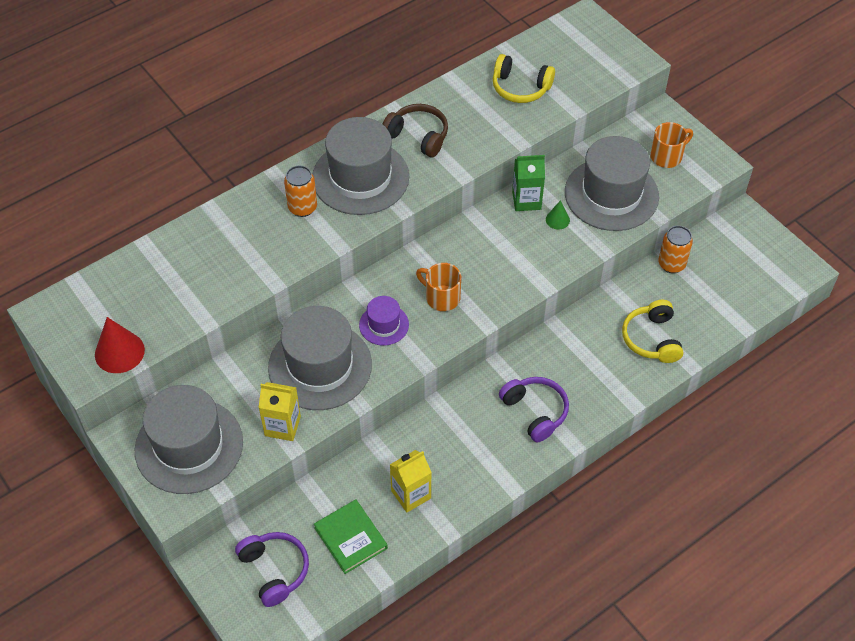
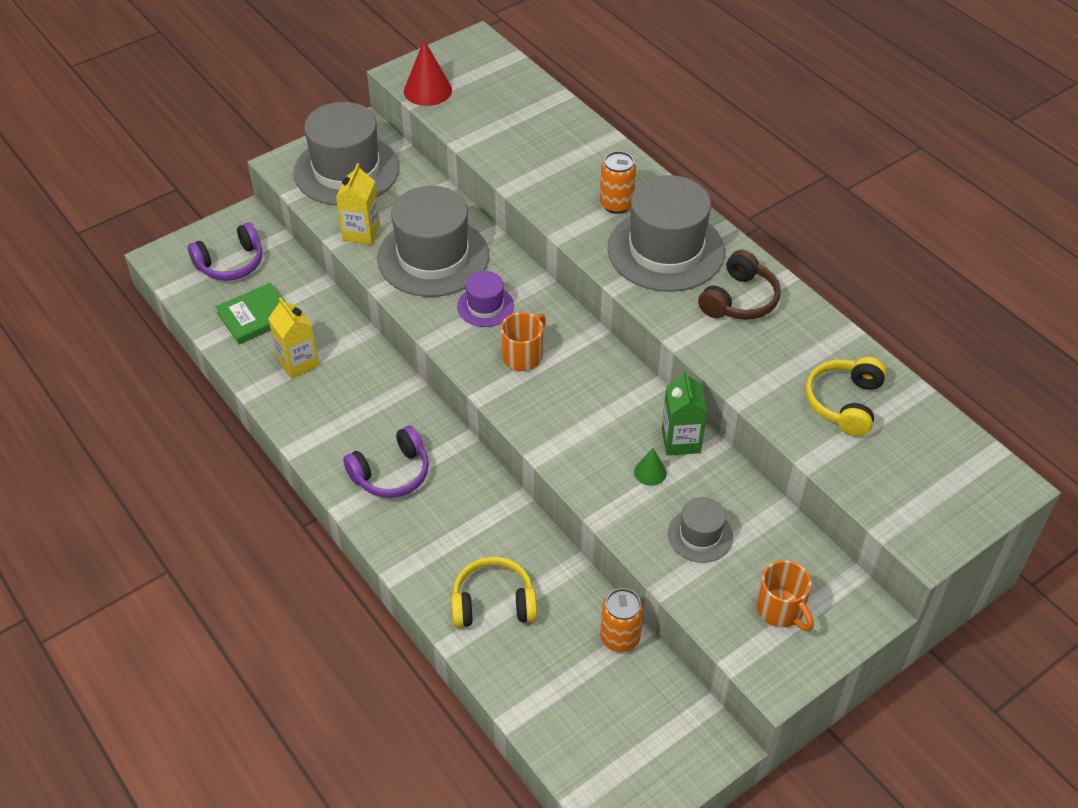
camera: 90 degrees right, 5 degrees down
(611, 194) = (700, 535): grey hat -> grey hat, size x0.49

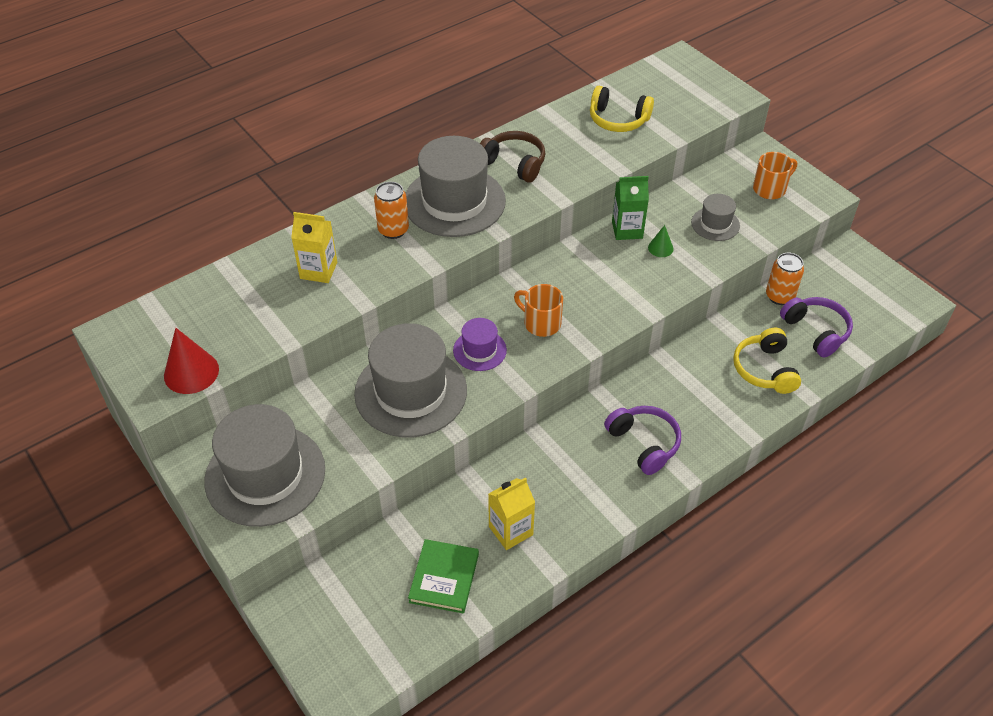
camera: 90 degrees left, 0 degrees up
(231, 263) = (358, 614): purple headphones -> purple headphones (816, 331)
(255, 316) = (444, 578): green book -> green book turned 45 degrees clockwise
(361, 232) = (369, 454): yellow carton -> yellow carton (318, 270)

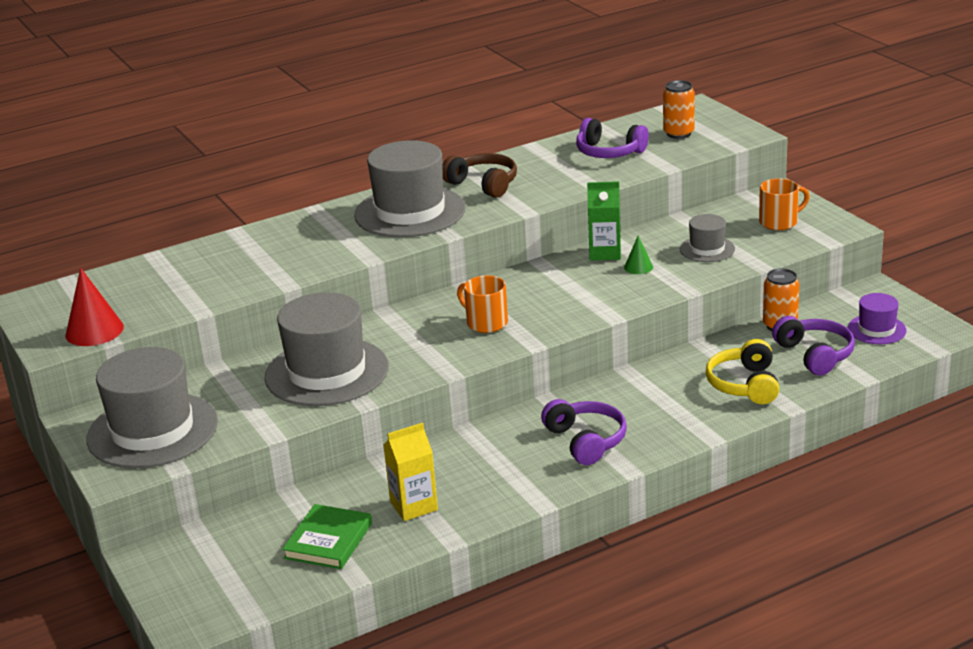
camera: 10 degrees right, 20 degrees down
(318, 270) = (249, 260): yellow carton -> none
(393, 230) = (337, 232): orange can -> orange can (678, 133)
(479, 350) = (411, 342): purple hat -> purple hat (876, 329)
(618, 119) = (609, 152): yellow headphones -> purple headphones

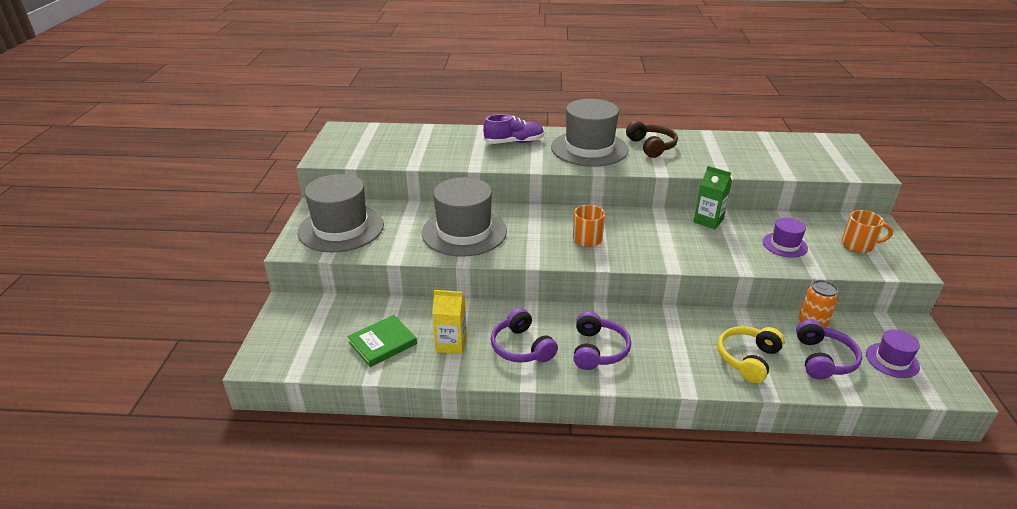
camera: 30 degrees right, 5 degrees up
(94, 331) = (351, 157): red cone -> none
(303, 236) = (514, 142): none -> purple shoe
(609, 152) = (755, 152): purple headphones -> purple headphones (521, 347)
(638, 267) = (723, 239): green cone -> none
(678, 133) = (817, 155): orange can -> none
(707, 249) = (784, 245): grey hat -> purple hat

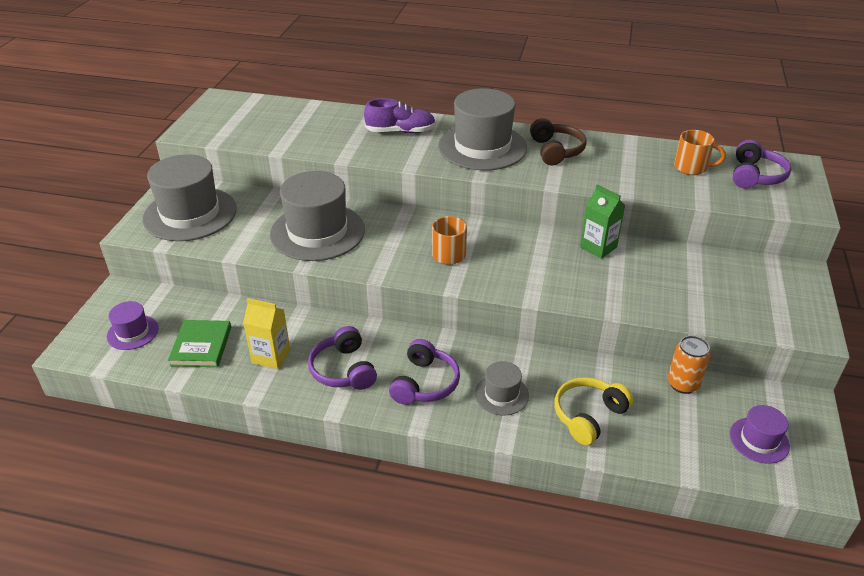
camera: 10 degrees right, 5 degrees up
(382, 343) = (201, 346): green book -> green book turned 60 degrees counterclockwise
(667, 351) = (501, 394): none -> grey hat
(784, 245) = (675, 287): purple hat -> purple hat (132, 332)
(823, 359) = (676, 428): purple headphones -> purple headphones (755, 176)
(858, 245) = (765, 297): orange mug -> orange mug (691, 168)

